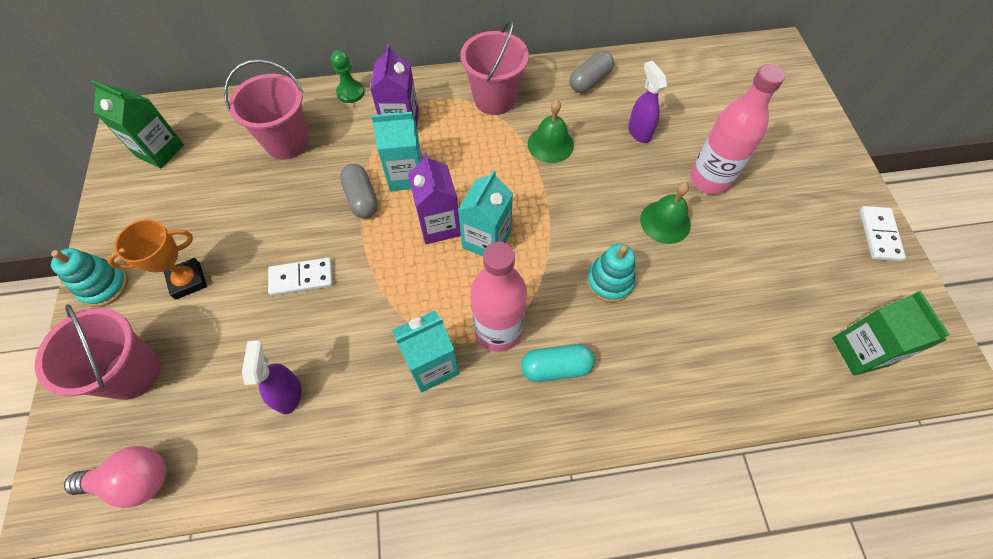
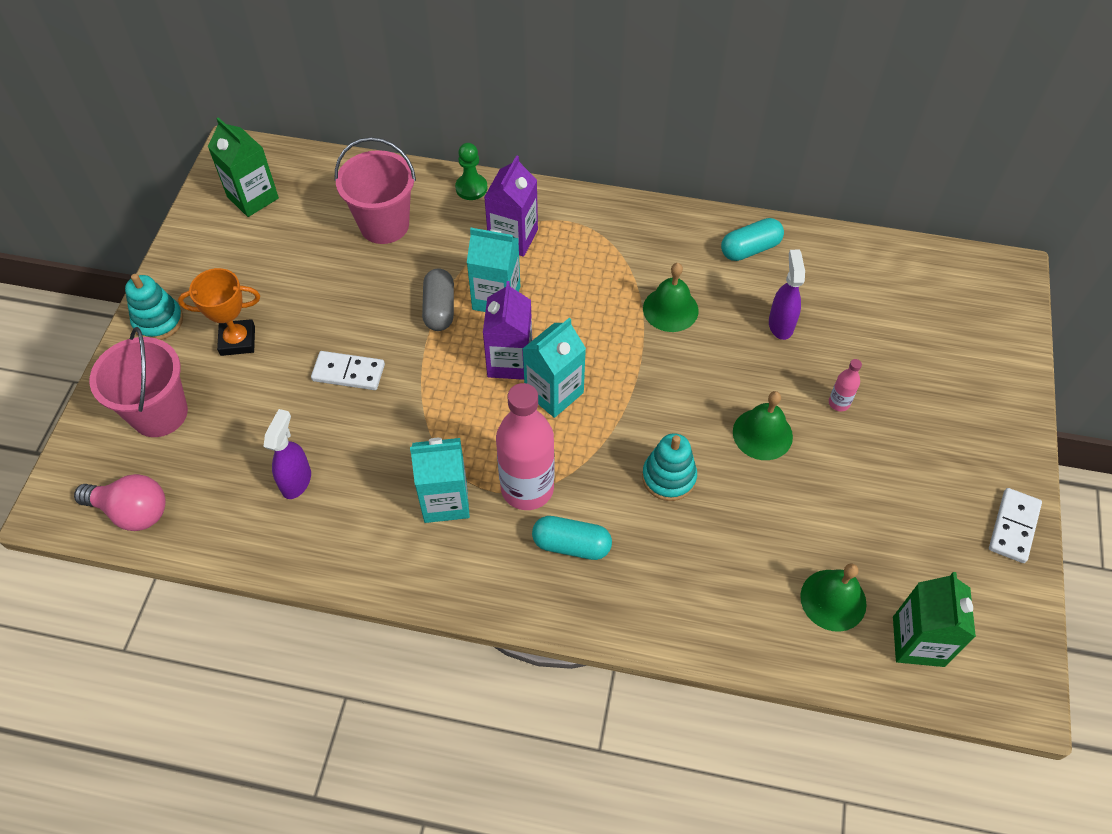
camera: 20 degrees right, 5 degrees down
(494, 99) = (629, 239): pink bucket -> none
(590, 81) = (750, 249): grey capsule -> turquoise capsule
(710, 179) = (839, 403): pink bottle -> pink bottle, size x0.43
(782, 340) = (833, 600): none -> green bell

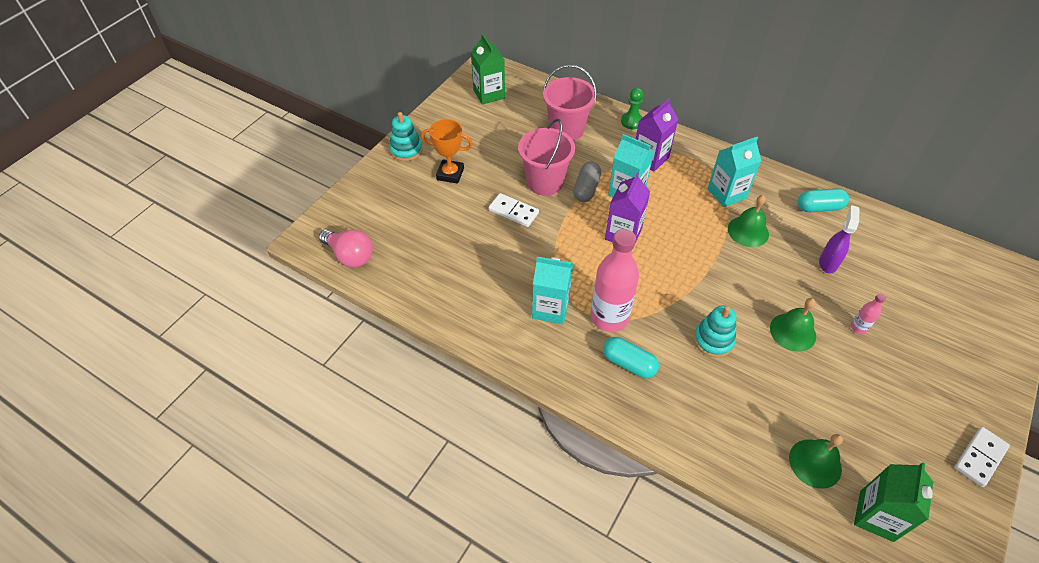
camera: 20 degrees right, 5 degrees down
(159, 413) = (387, 203): pink bucket -> pink bucket (545, 182)
(296, 481) = (457, 267): purple spray bottle -> none
(554, 393) = (647, 262): turquoise carton -> turquoise carton (726, 193)

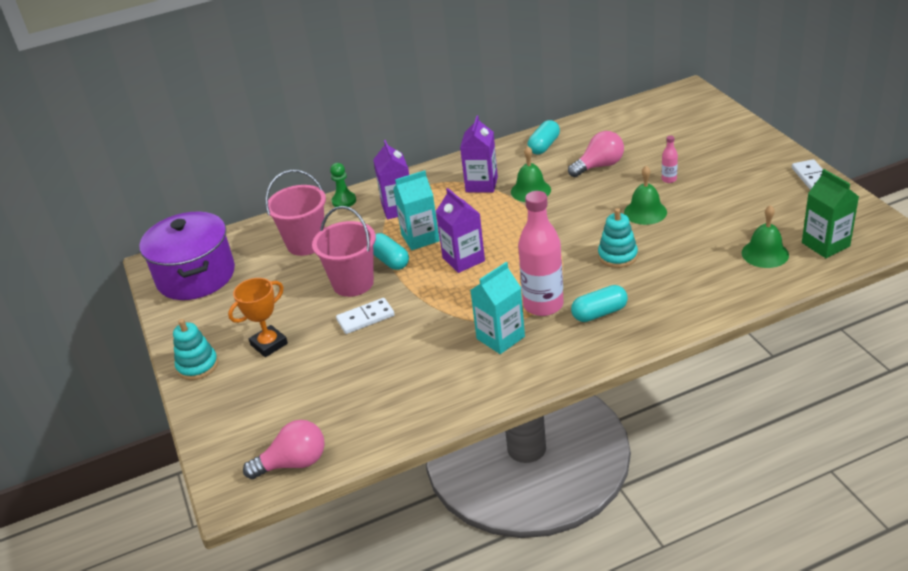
camera: 50 degrees left, 15 degrees down
(489, 94) = (196, 276): green carton -> purple pot
(586, 189) = (390, 260): grey capsule -> turquoise capsule
(726, 193) = (481, 184): turquoise carton -> purple carton
(828, 263) = (599, 166): purple spray bottle -> pink light bulb

